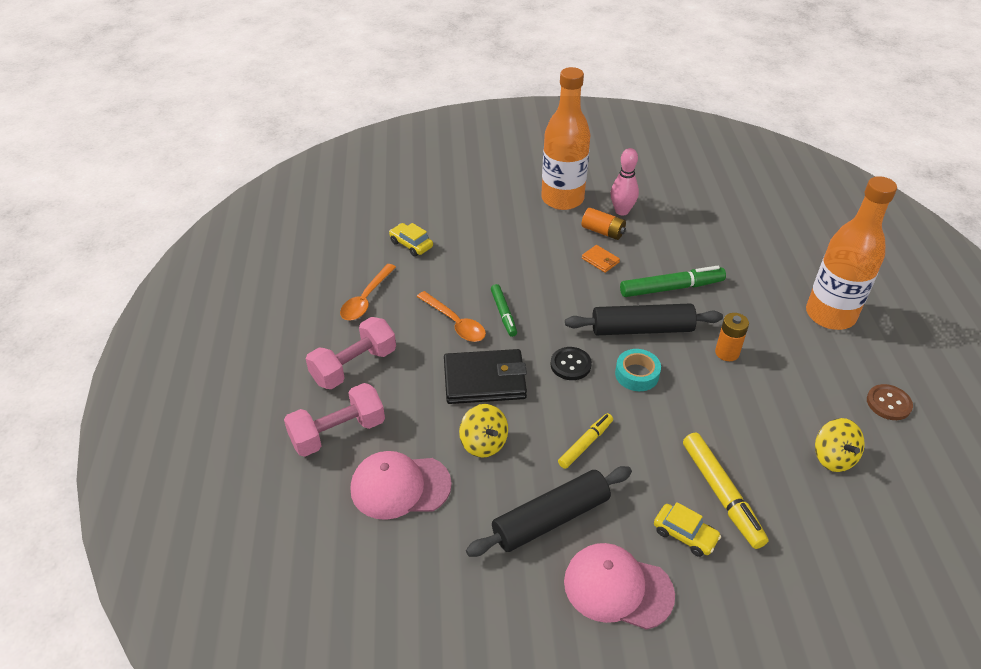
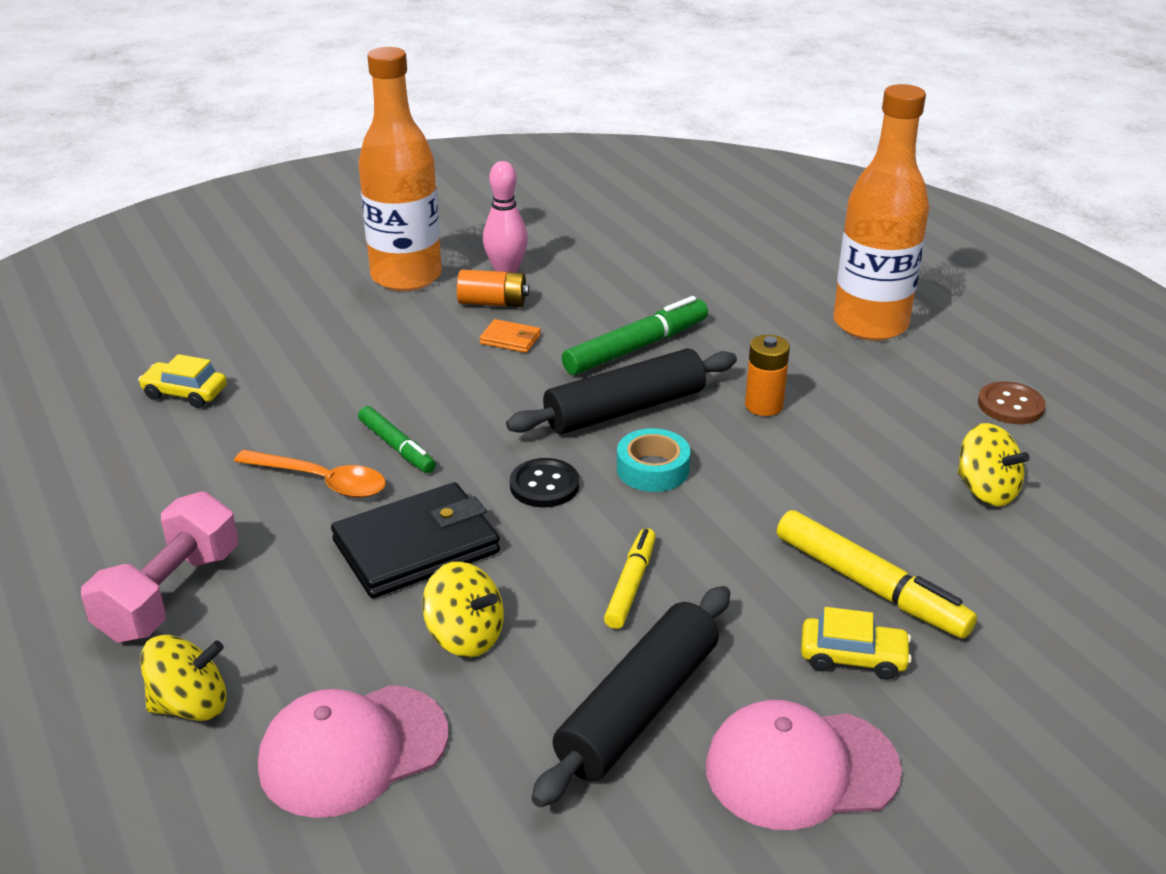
camera: 25 degrees left, 10 degrees down
(338, 432) = (191, 705): pink dumbbell -> yellow spinning top
(366, 299) = (142, 490): orange spoon -> none

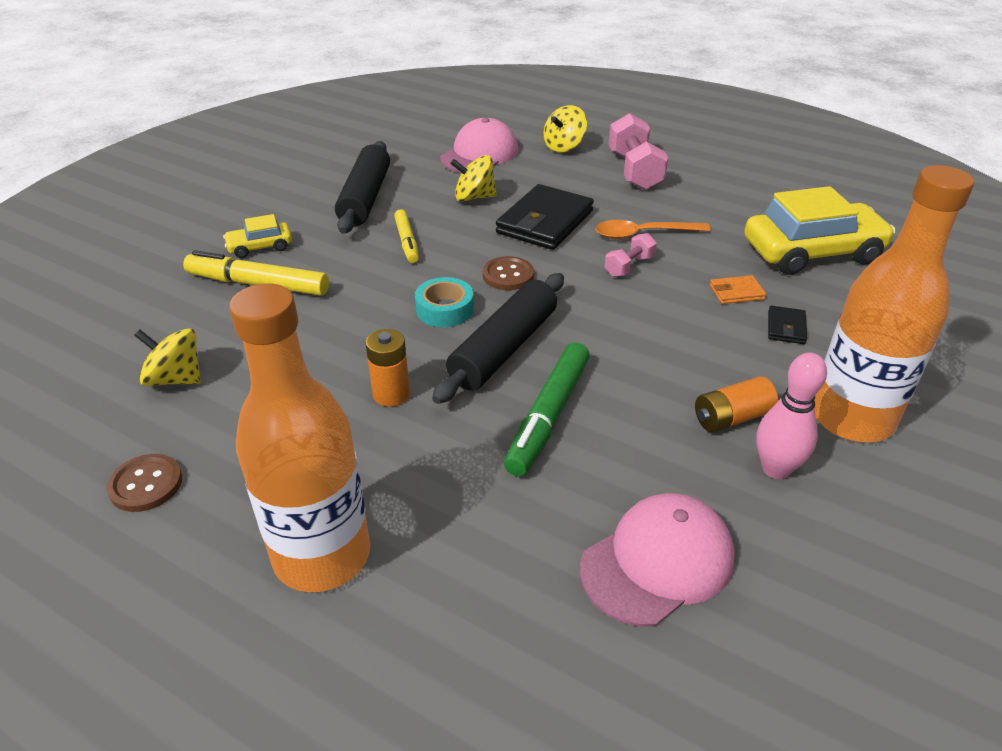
camera: 150 degrees right, 5 degrees up
(185, 393) = (812, 252): yellow car -> yellow car, size x2.10
(344, 341) = (786, 327): none -> black wallet
(397, 447) = (629, 266): green marker -> pink dumbbell
(510, 339) = (664, 381): orange wallet -> orange wallet (736, 292)
(544, 485) = (508, 275): black button -> brown button
(800, 768) = (275, 200): pink cap -> pink cap (657, 562)

